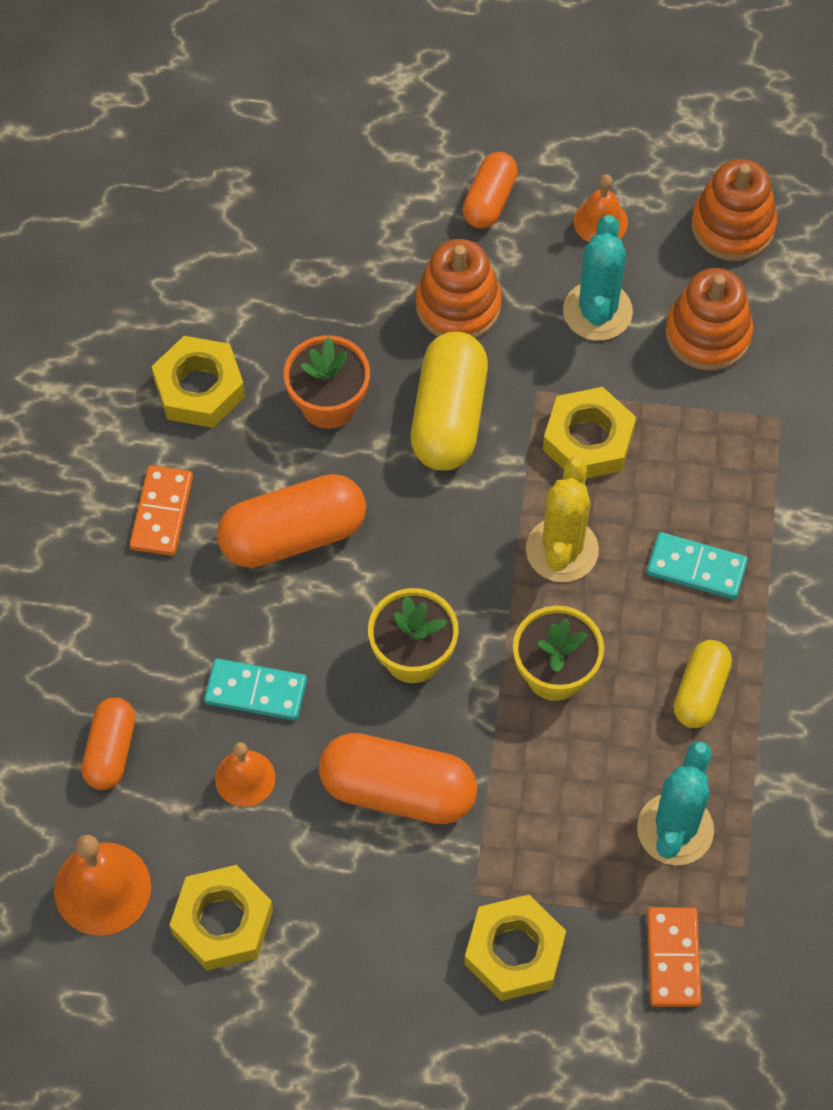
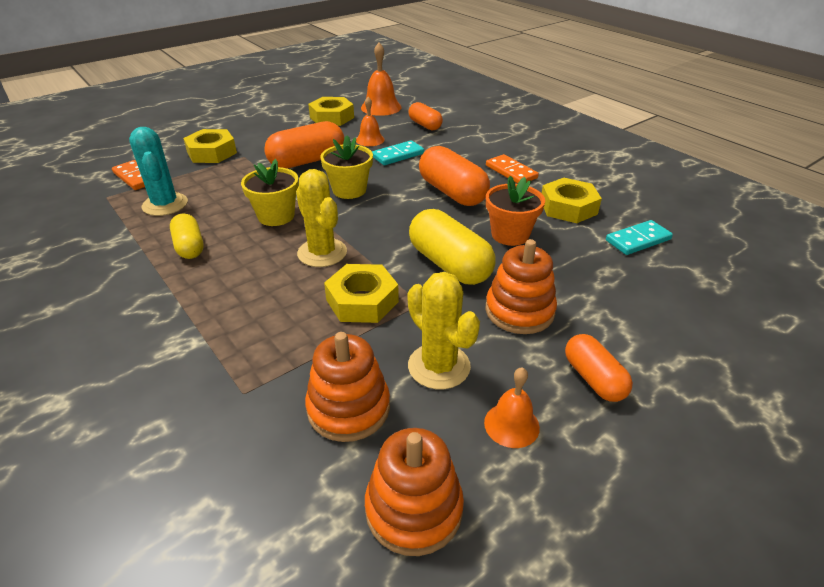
camera: 135 degrees right, 25 degrees down
(293, 535) = (452, 192): orange capsule -> orange capsule turned 60 degrees counterclockwise
(597, 311) = (439, 366): turquoise cactus -> yellow cactus
(696, 568) = (235, 287): turquoise domino -> turquoise domino (638, 240)

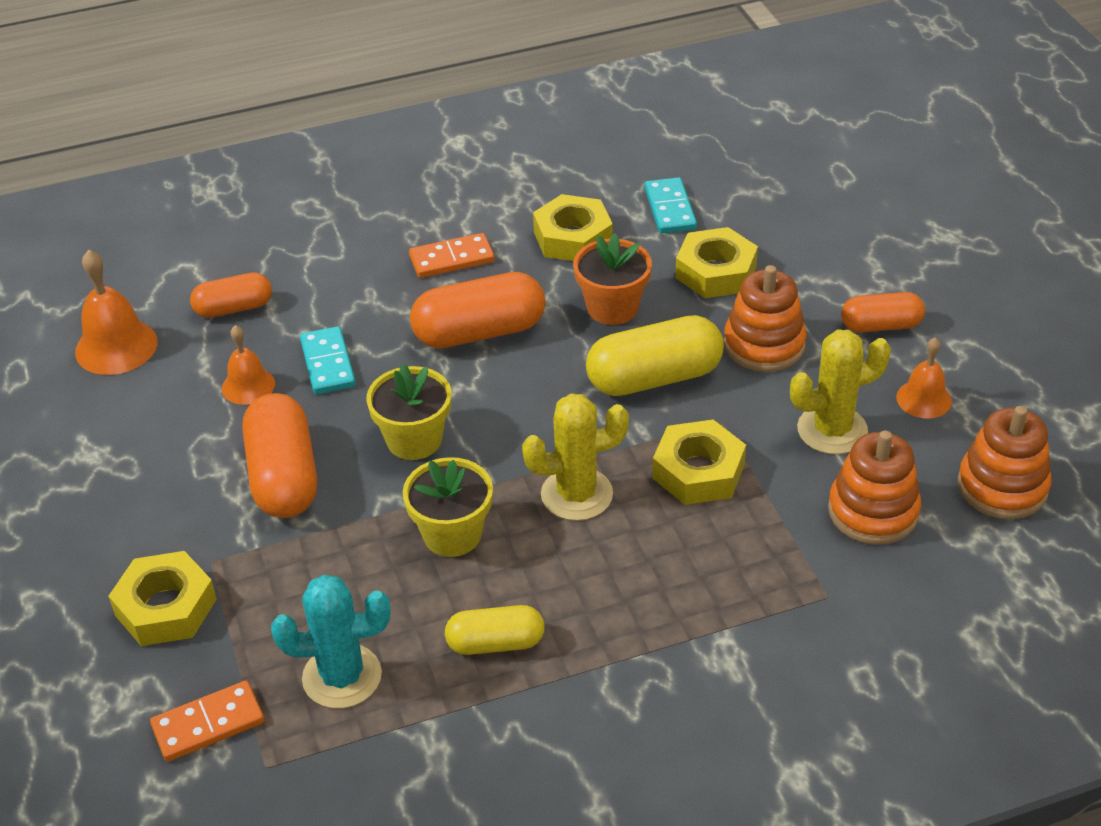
camera: 70 degrees left, 5 degrees up
(332, 117) = (116, 420): yellow nut -> yellow nut (716, 272)

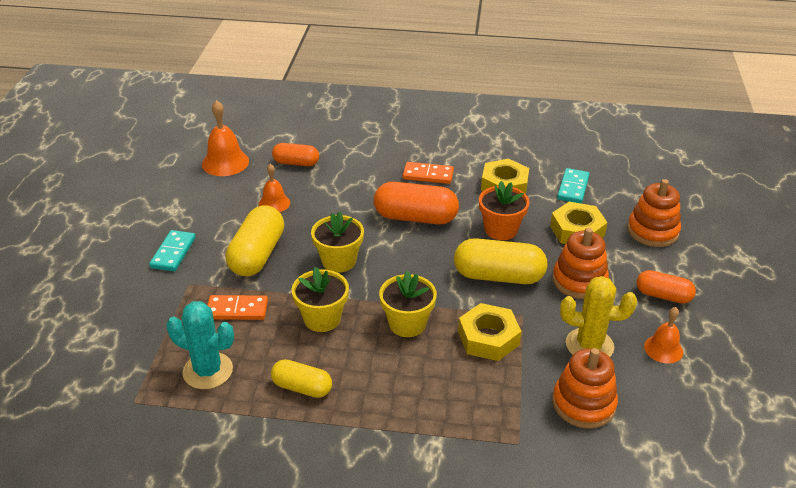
camera: 25 degrees right, 5 degrees down
(166, 607) = (149, 298): yellow nut -> none
(208, 724) = (123, 367): orange domino -> orange domino (237, 310)
(284, 477) = (257, 255): orange capsule -> yellow capsule
(327, 363) = (322, 206): turquoise domino -> turquoise domino (173, 253)
(577, 494) = (407, 324): yellow cactus -> yellow flower pot
(1002, 487) = (683, 423): orange stacking toy -> orange stacking toy (652, 231)

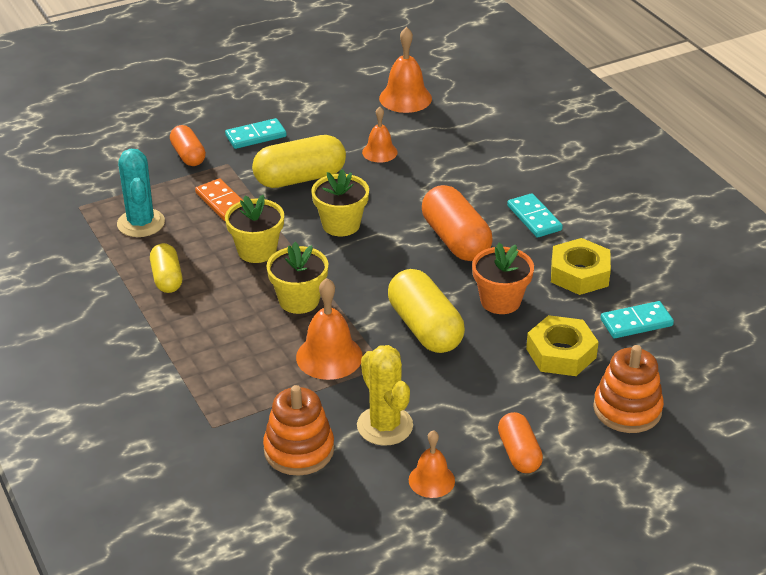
camera: 55 degrees right, 0 degrees up
(296, 163) = (453, 134): orange capsule -> orange capsule (188, 155)
(428, 175) = (534, 218): orange domino -> turquoise domino
(488, 338) = (329, 356): yellow nut -> orange bell
(579, 281) = (477, 384): orange stacking toy -> none

